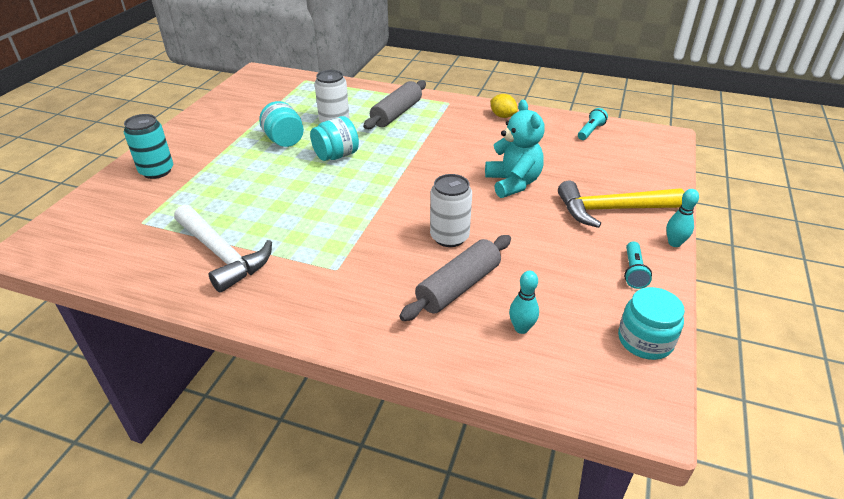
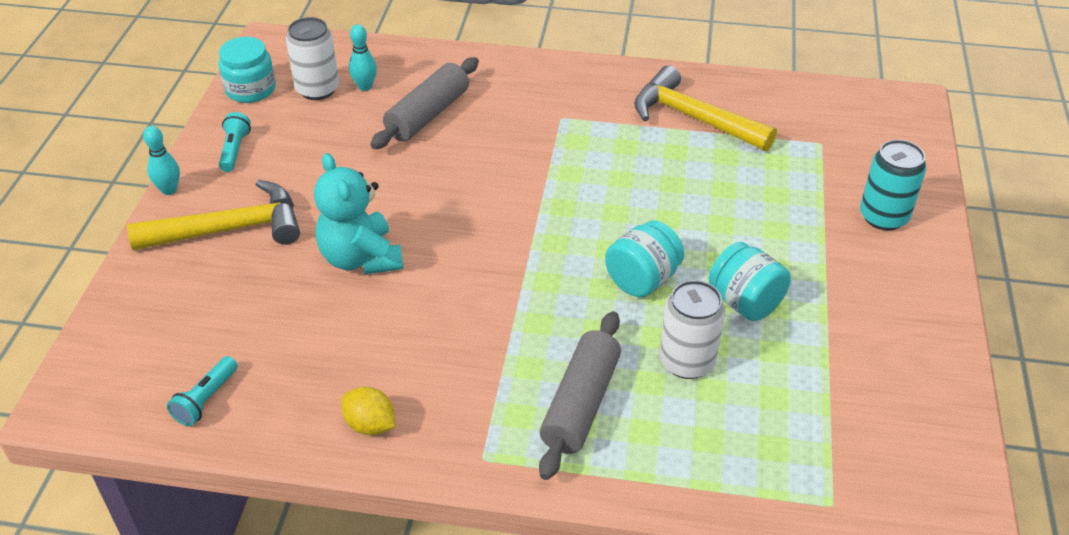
camera: 170 degrees right, 5 degrees up
(223, 255) = (693, 118): white hammer -> yellow hammer
(449, 237) = (444, 166): white can -> white can (317, 89)

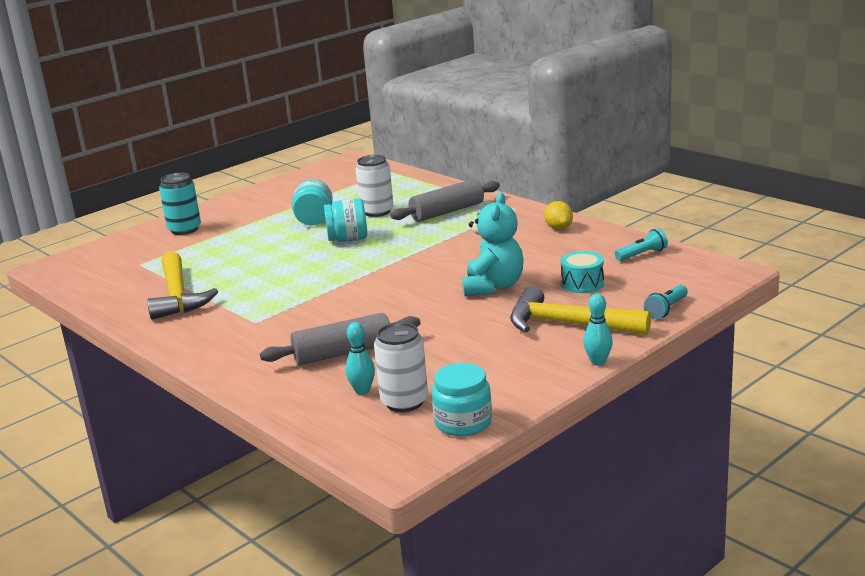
camera: 140 degrees left, 20 degrees down
(235, 150) = (522, 374): turquoise flashlight -> turquoise flashlight (666, 309)
(254, 304) = (582, 284): none -> turquoise drum

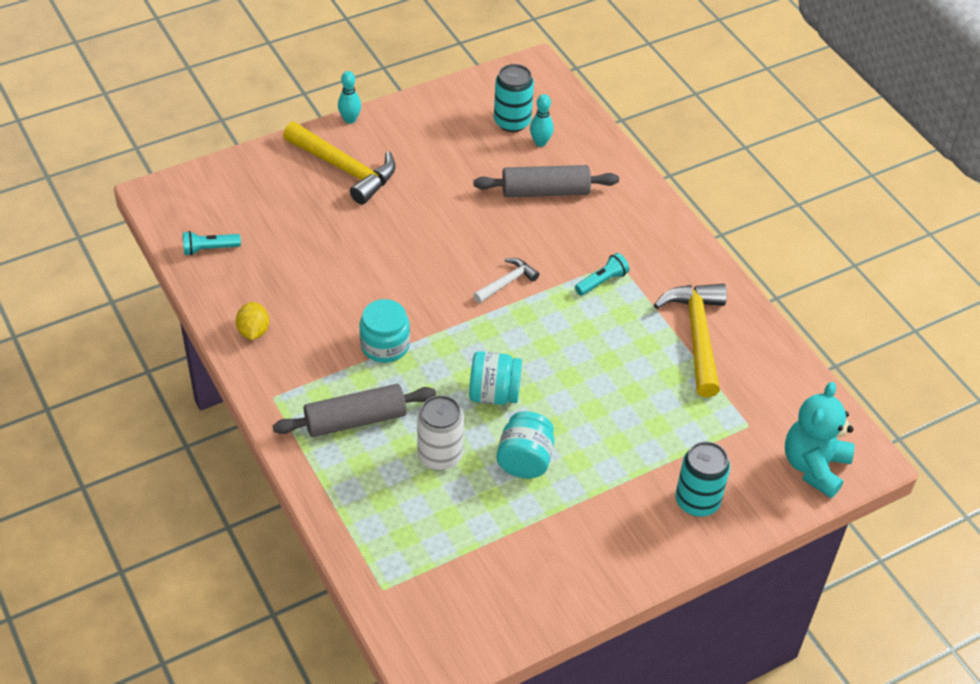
camera: 170 degrees left, 25 degrees up
(360, 290) = (507, 282): none -> white hammer
(404, 402) = (512, 122): white can -> turquoise can
(463, 422) = (477, 91): turquoise jar -> turquoise jar (385, 345)
(493, 287) = (378, 244): turquoise teddy bear -> turquoise teddy bear (814, 466)
(582, 284) = (296, 221): turquoise drum -> none
(666, 309) = (253, 162): turquoise flashlight -> turquoise flashlight (602, 281)

